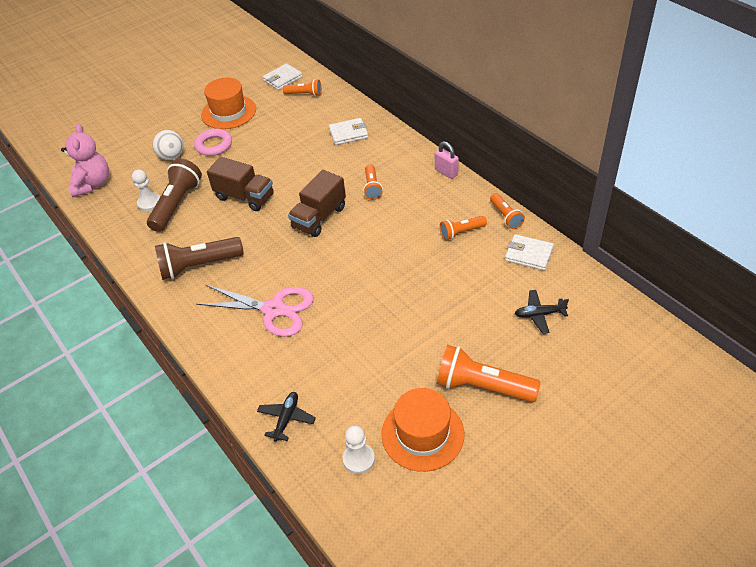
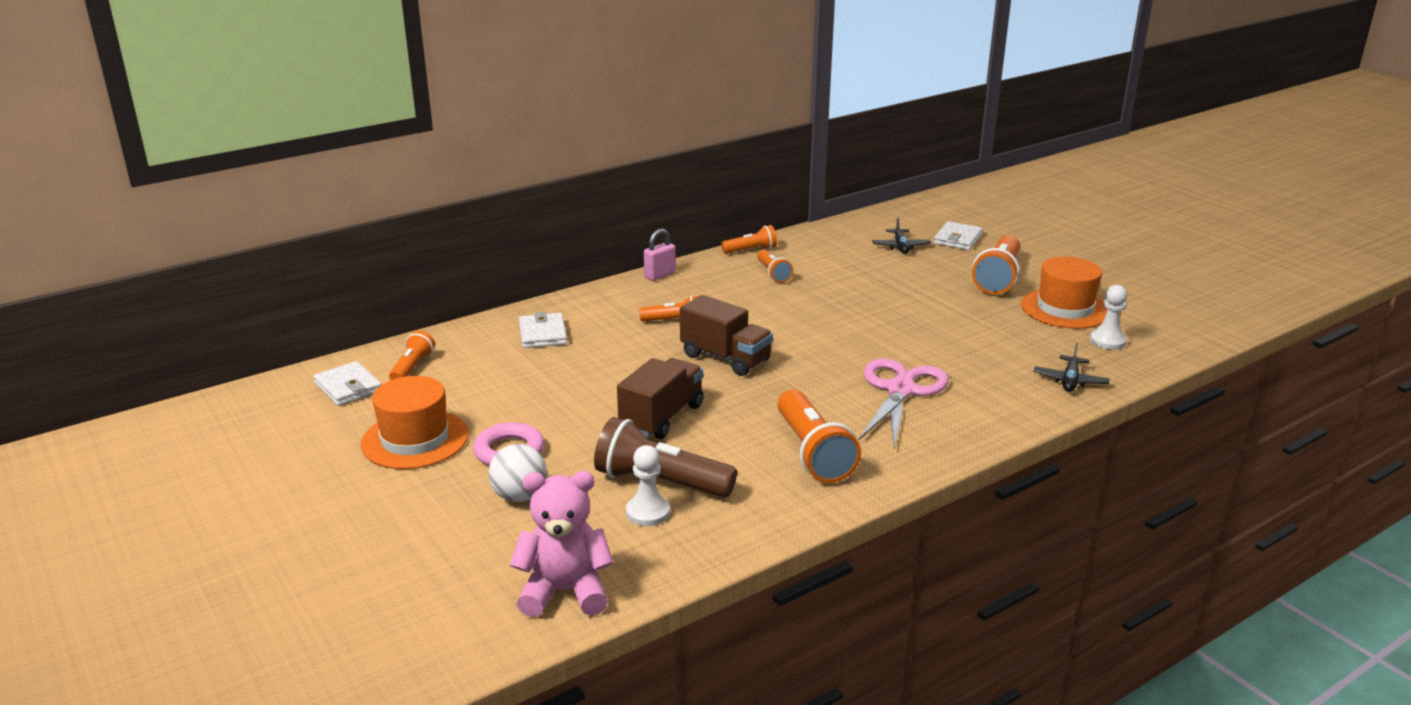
camera: 90 degrees left, 20 degrees down
(199, 266) = (813, 452): brown flashlight -> orange flashlight
(286, 419) = (1070, 381): black plane -> black plane turned 90 degrees counterclockwise
(528, 254) = (814, 244): white wallet -> white wallet (957, 239)

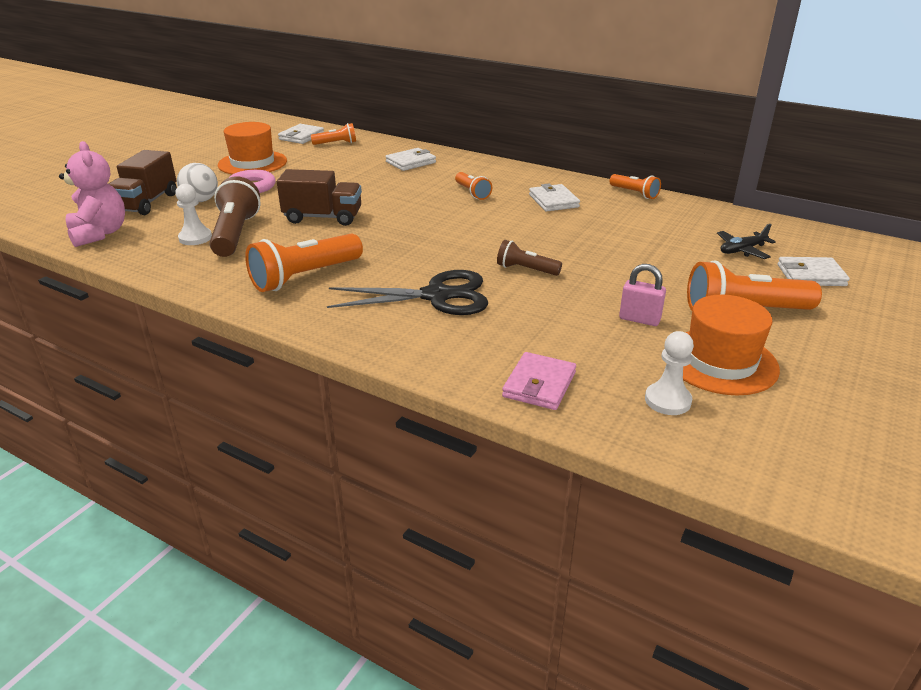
camera: 65 degrees right, 5 degrees up
(660, 275) = (543, 174): pink padlock -> pink padlock (639, 319)
(725, 358) = (430, 220): brown truck -> brown truck (147, 203)
(734, 288) = (553, 201): none -> white wallet
(773, 274) = (600, 209): orange flashlight -> none
(875, 338) = (526, 270): none -> brown flashlight
(900, 390) = (437, 296): pink scissors -> black scissors
(1070, 381) = (539, 385): black plane -> pink wallet

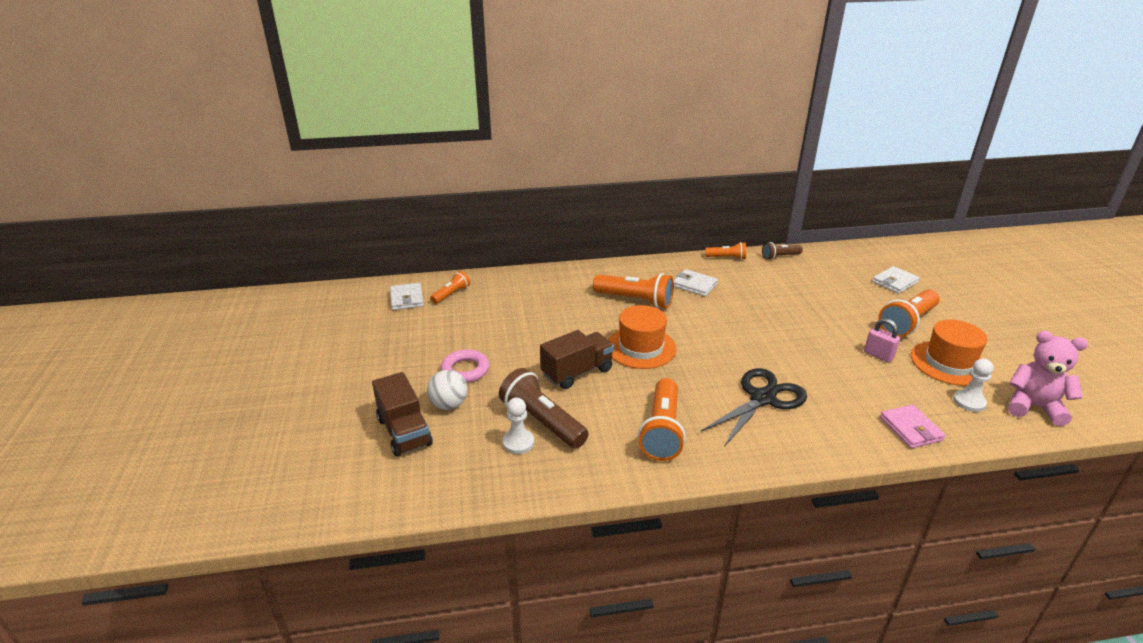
camera: 40 degrees left, 0 degrees up
(99, 234) = (426, 485): pink teddy bear -> pink teddy bear (1033, 407)
(252, 163) = (418, 345): orange hat -> orange hat (641, 347)
(410, 162) = (544, 290): white wallet -> none
(472, 193) = (635, 300): orange flashlight -> orange flashlight, size x1.79
(526, 270) = (772, 350): brown flashlight -> brown flashlight (780, 257)
(639, 319) = (878, 355): pink padlock -> pink padlock turned 60 degrees clockwise
(742, 250) = (843, 279): black plane -> none

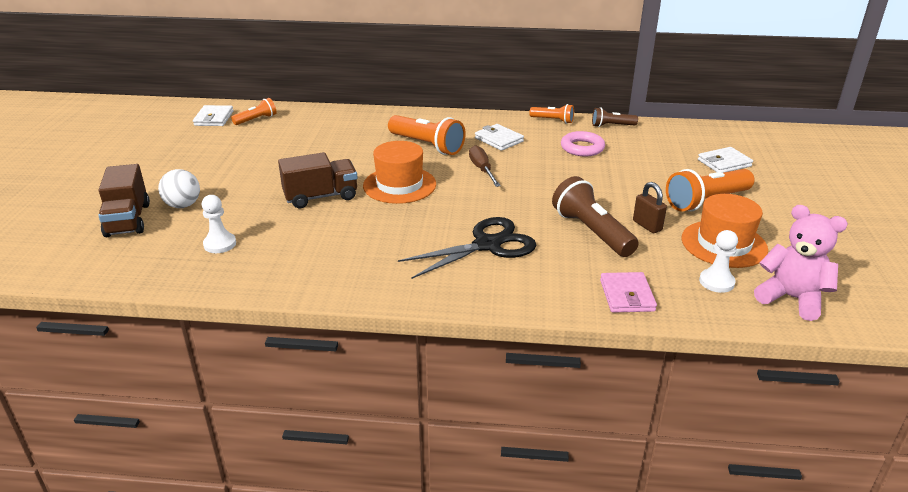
camera: 15 degrees right, 0 degrees up
(465, 370) = (220, 180): pink ring -> pink ring (582, 148)
(542, 422) = (255, 231): brown flashlight -> brown flashlight (592, 232)
(662, 431) = (362, 256): orange flashlight -> none
(702, 319) = (482, 169): none -> brown screwdriver
(878, 355) = (647, 226): pink padlock -> brown padlock

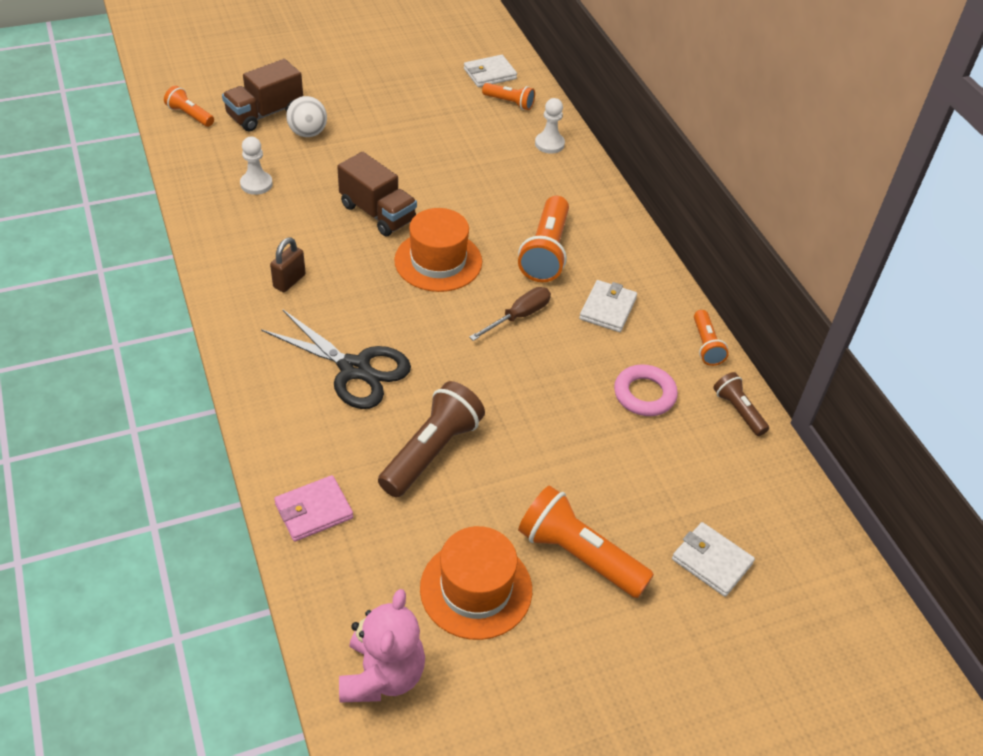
camera: 60 degrees right, 15 degrees up
(73, 260) = (190, 115): none -> orange flashlight
(647, 226) = (476, 502): brown padlock -> brown padlock (289, 281)
(716, 282) = (382, 592): white pawn -> white pawn (549, 144)

